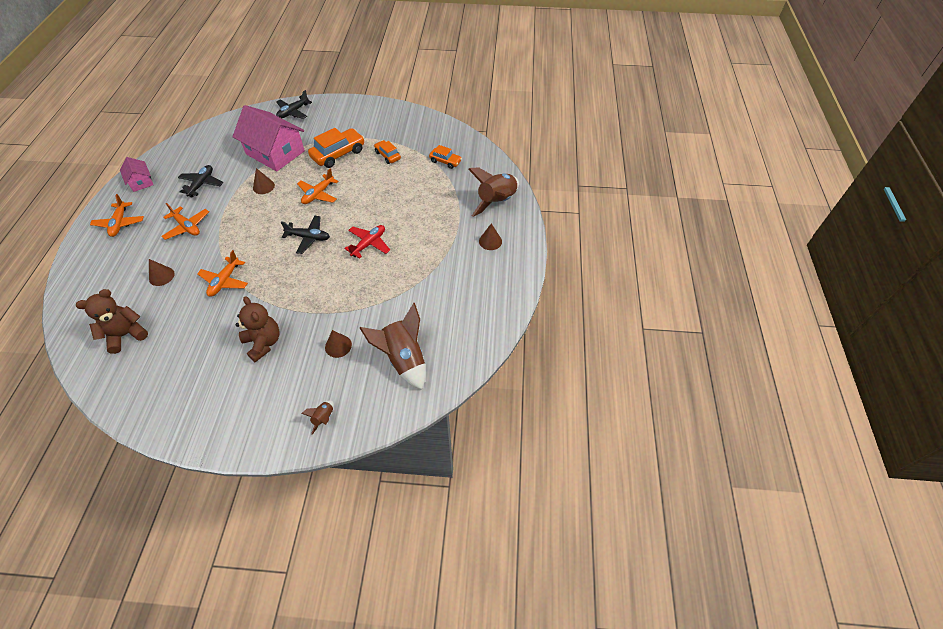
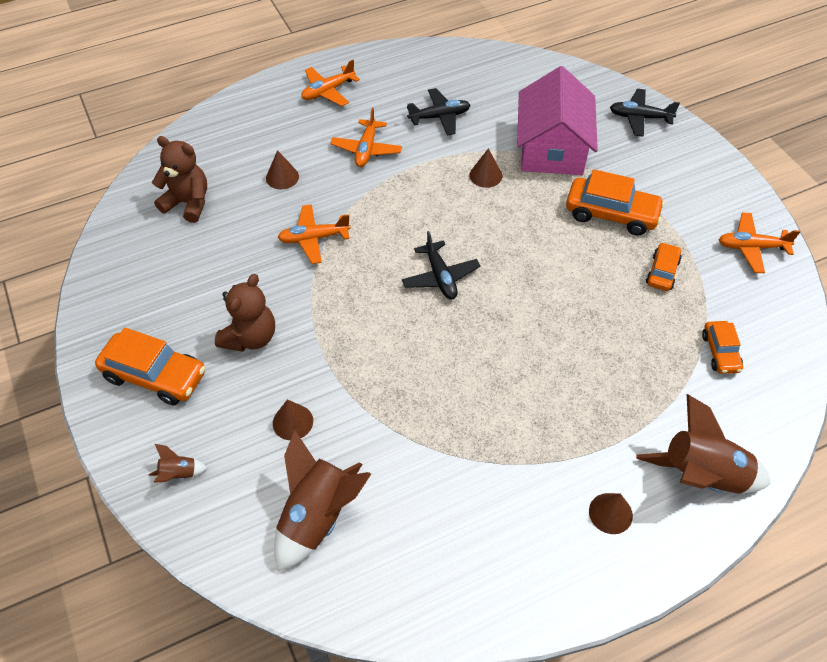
camera: 60 degrees right, 0 degrees up
(141, 182) = (399, 65): pink house -> none
(243, 405) = (155, 375): none -> orange car
(318, 194) = (520, 239): orange plane -> orange plane (751, 247)
(369, 244) = (481, 352): red plane -> none

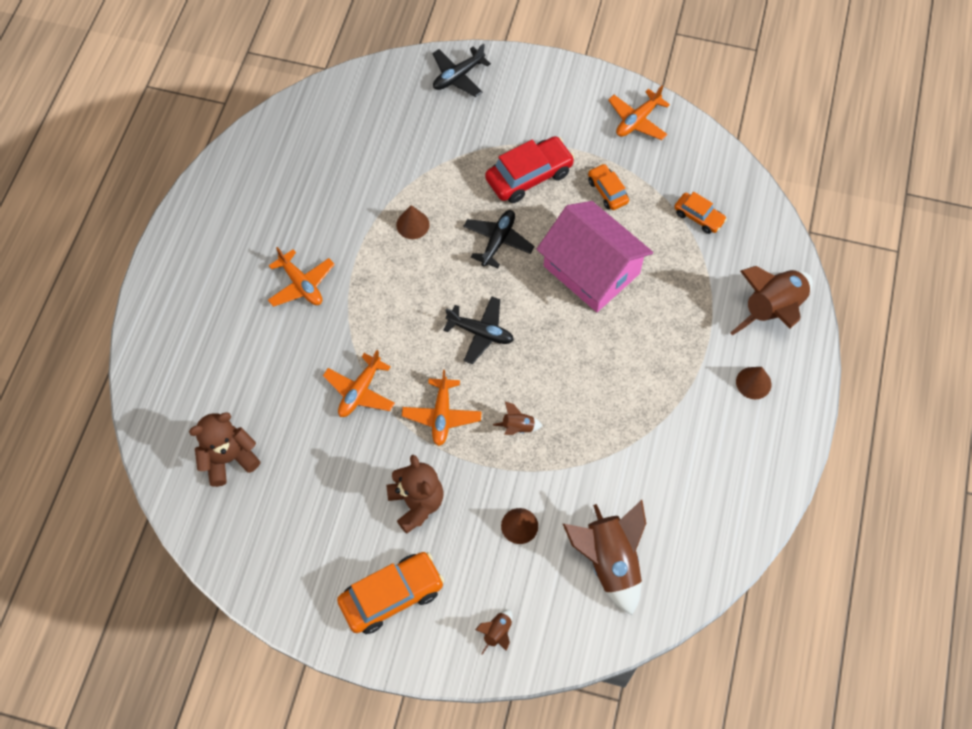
camera: 50 degrees left, 10 degrees up
(282, 177) = (270, 368): brown cone -> none
(328, 91) = (203, 263): orange plane -> orange plane (442, 415)
(382, 359) = (518, 427): none -> brown rocket
(440, 117) = (319, 206): black plane -> black plane (498, 241)
(552, 148) = (430, 158): pink house -> pink house (591, 269)
(611, 214) = (529, 176): orange car -> red car

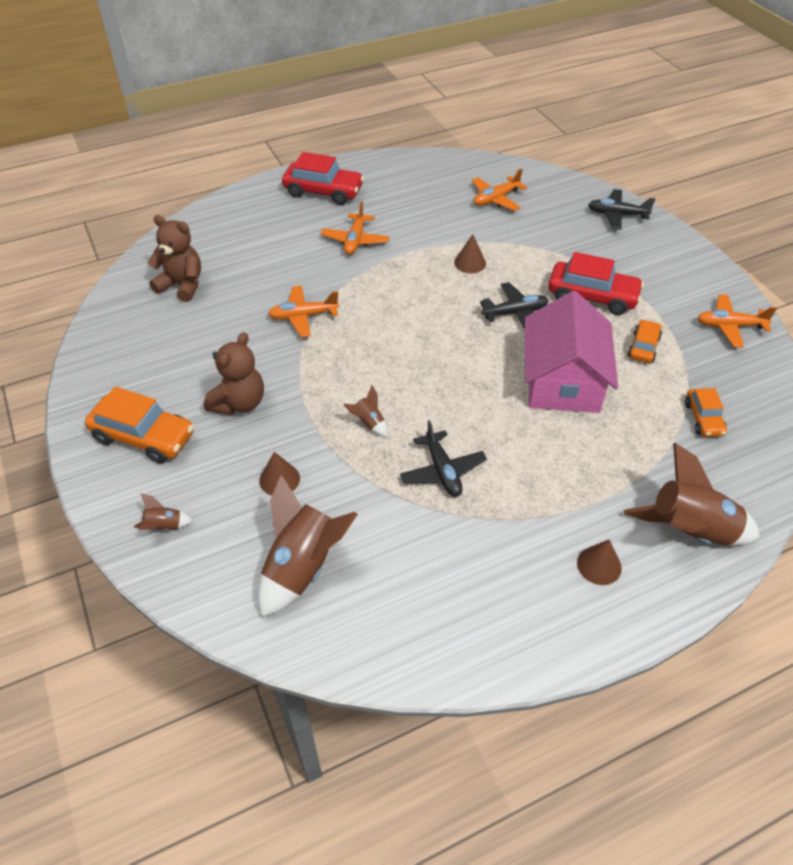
camera: 50 degrees right, 15 degrees down
(207, 259) = (323, 191): none -> red car
(442, 415) = (330, 371): orange plane -> orange plane (496, 199)
(480, 333) = (426, 350): black plane -> black plane (442, 471)

